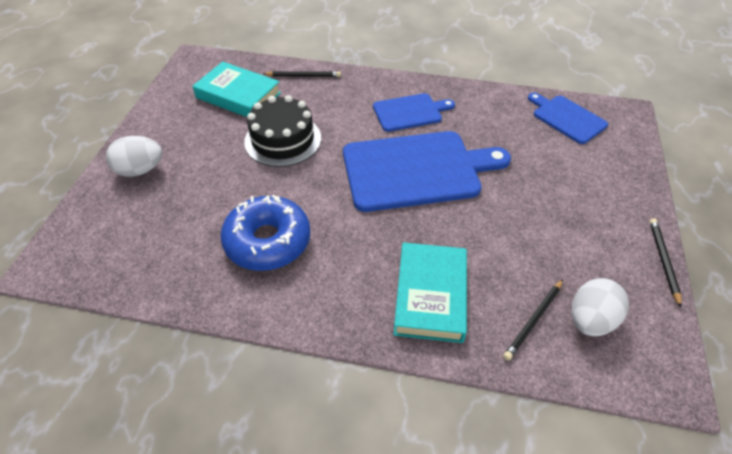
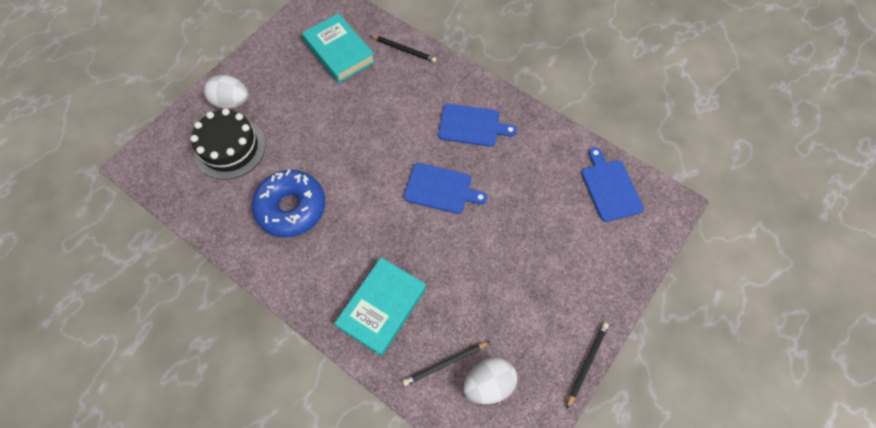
camera: 25 degrees right, 15 degrees up
(283, 140) = (351, 114): black cake -> black cake (230, 148)
(416, 170) = (441, 189): blue cutting board -> blue cutting board, size x0.54

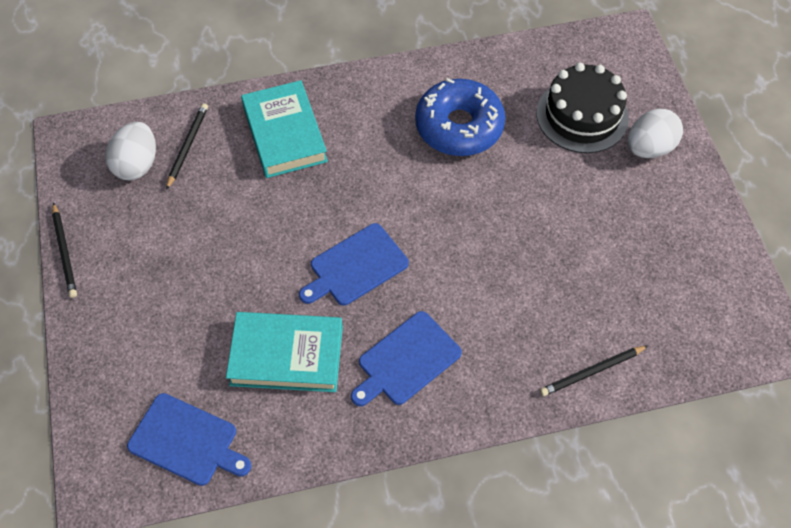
camera: 130 degrees right, 5 degrees down
(339, 52) = (646, 296): turquoise book -> turquoise book (286, 356)

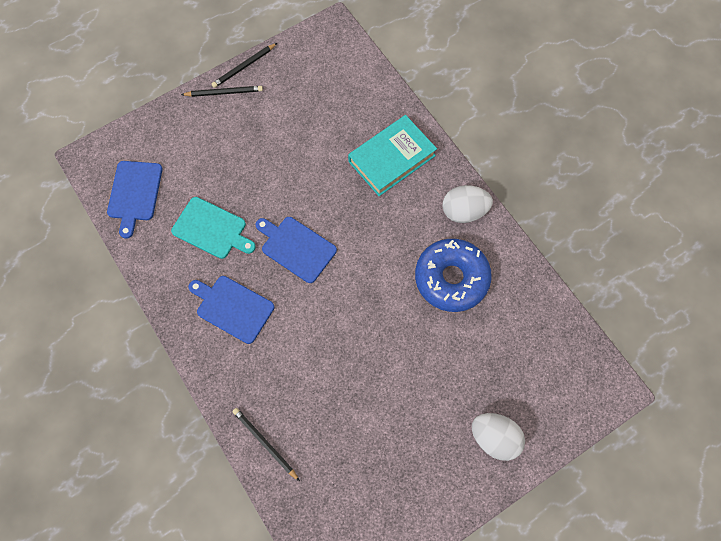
camera: 70 degrees right, 10 degrees up
(137, 164) = (327, 77): white egg -> white egg (464, 211)
(187, 146) = (355, 101): black pencil -> black pencil (224, 92)
(286, 356) = (212, 229): turquoise book -> turquoise cutting board
(582, 116) = (504, 372): black cake -> none

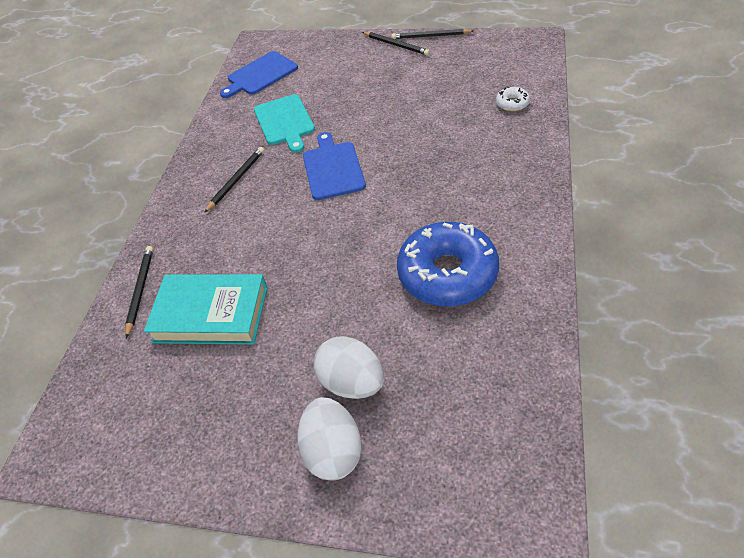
camera: 50 degrees right, 20 degrees down
(232, 307) = (236, 180): blue cutting board -> black pencil
(370, 106) = (512, 104): none -> white donut
(392, 158) = (491, 149): turquoise book -> turquoise book (211, 314)
(464, 211) = (522, 226): white egg -> white egg (352, 382)

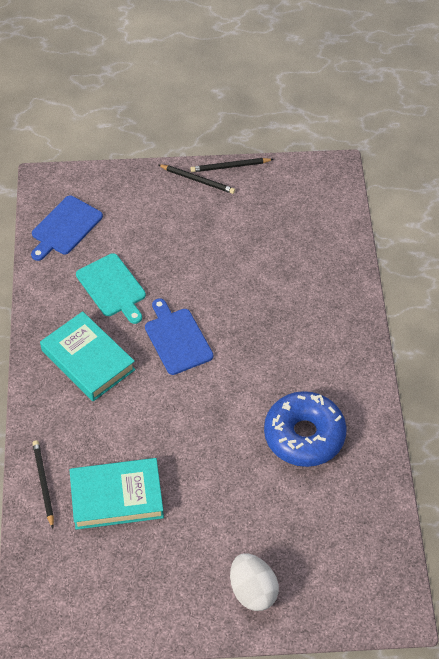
camera: 20 degrees left, 5 degrees up
(236, 180) = (88, 360): black pencil -> turquoise book
(352, 382) = (252, 537): white egg -> none
(512, 104) = (326, 251): white donut -> none

